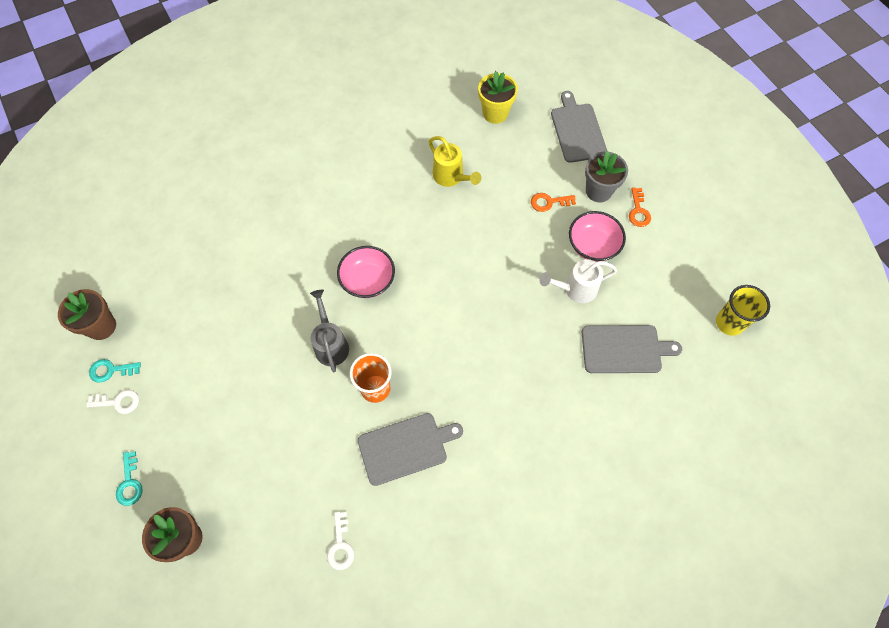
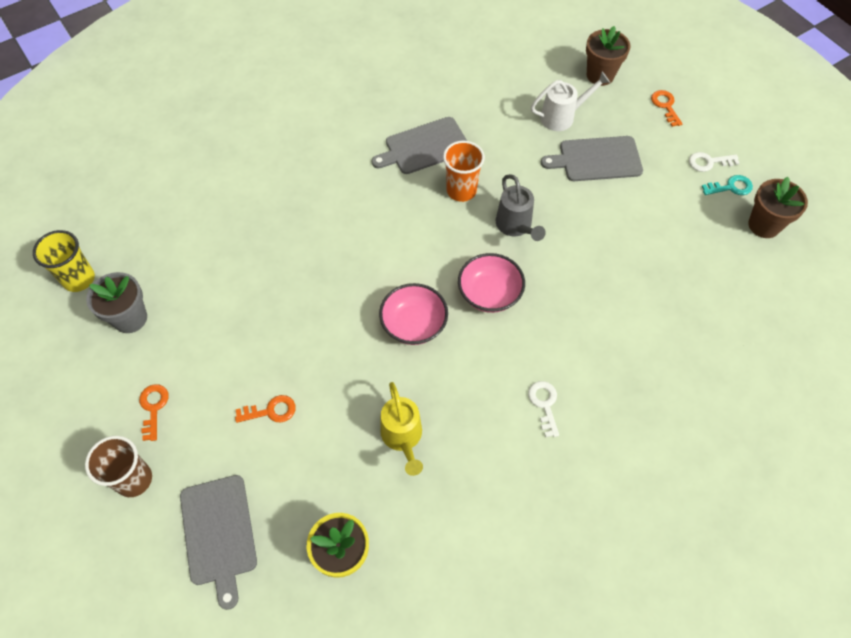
camera: 175 degrees right, 5 degrees down
(129, 483) = (665, 106): turquoise key -> orange key
(340, 545) = (470, 80): white key -> white key (544, 404)
(451, 177) = (403, 438): yellow watering can -> yellow watering can turned 150 degrees counterclockwise
(575, 289) = (248, 302): white watering can -> white watering can (562, 117)
(593, 245) = (220, 356): pink bowl -> pink bowl (414, 324)
(598, 191) = (202, 433): grey flower pot -> grey flower pot (130, 318)
(624, 349) = (202, 244): grey cutting board -> grey cutting board (597, 159)
(641, 165) = (134, 479): none -> brown cup

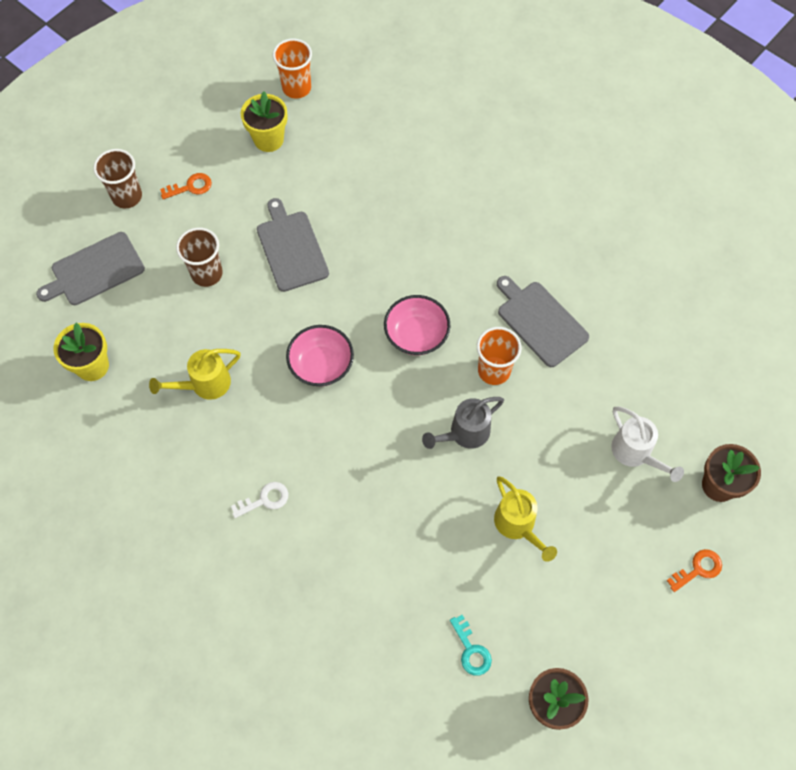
camera: 75 degrees right, 5 degrees up
(79, 279) = (296, 88): yellow cup -> orange cup
(130, 318) = (268, 139): grey flower pot -> yellow flower pot
(271, 411) = (207, 274): orange key -> brown cup
(489, 294) = (374, 425): pink bowl -> pink bowl (416, 335)
(597, 159) = (585, 501): grey cutting board -> grey cutting board (291, 248)
(609, 209) = (518, 525): none -> yellow watering can
(708, 162) = (626, 630): white key -> none
(731, 187) = (596, 660): turquoise key -> turquoise key (471, 650)

